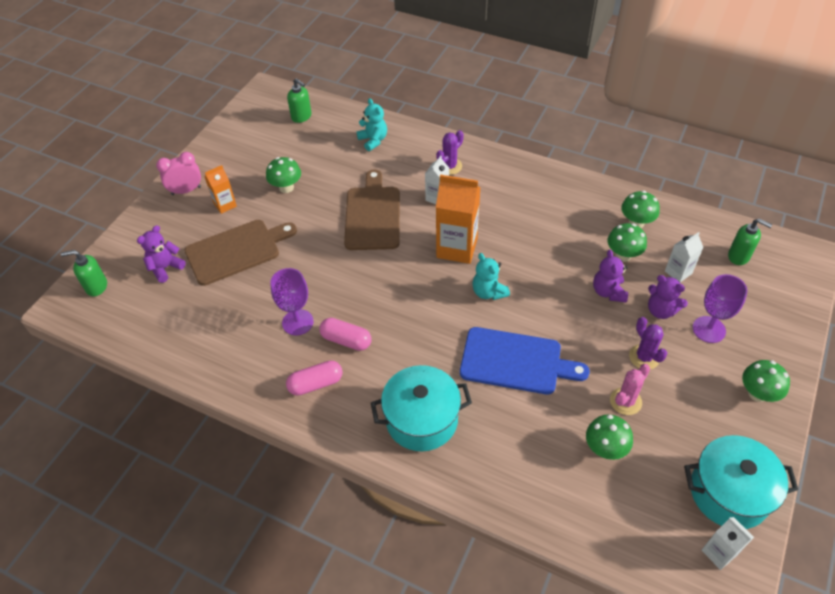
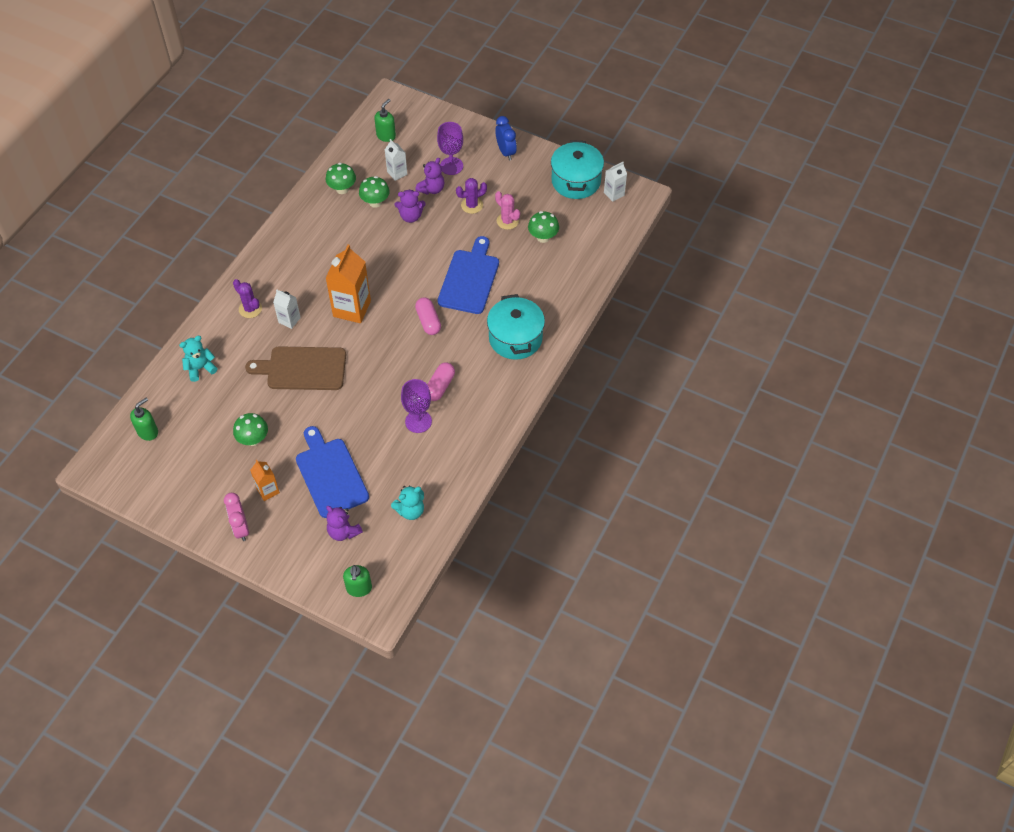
camera: 90 degrees left, 5 degrees up
(237, 251) = (330, 474): brown cutting board -> blue cutting board
(315, 384) = (480, 406): pink capsule -> pink capsule (428, 321)
(488, 292) = (402, 290): turquoise teddy bear -> turquoise teddy bear (410, 511)
(757, 393) = (506, 152): green mushroom -> blue clock

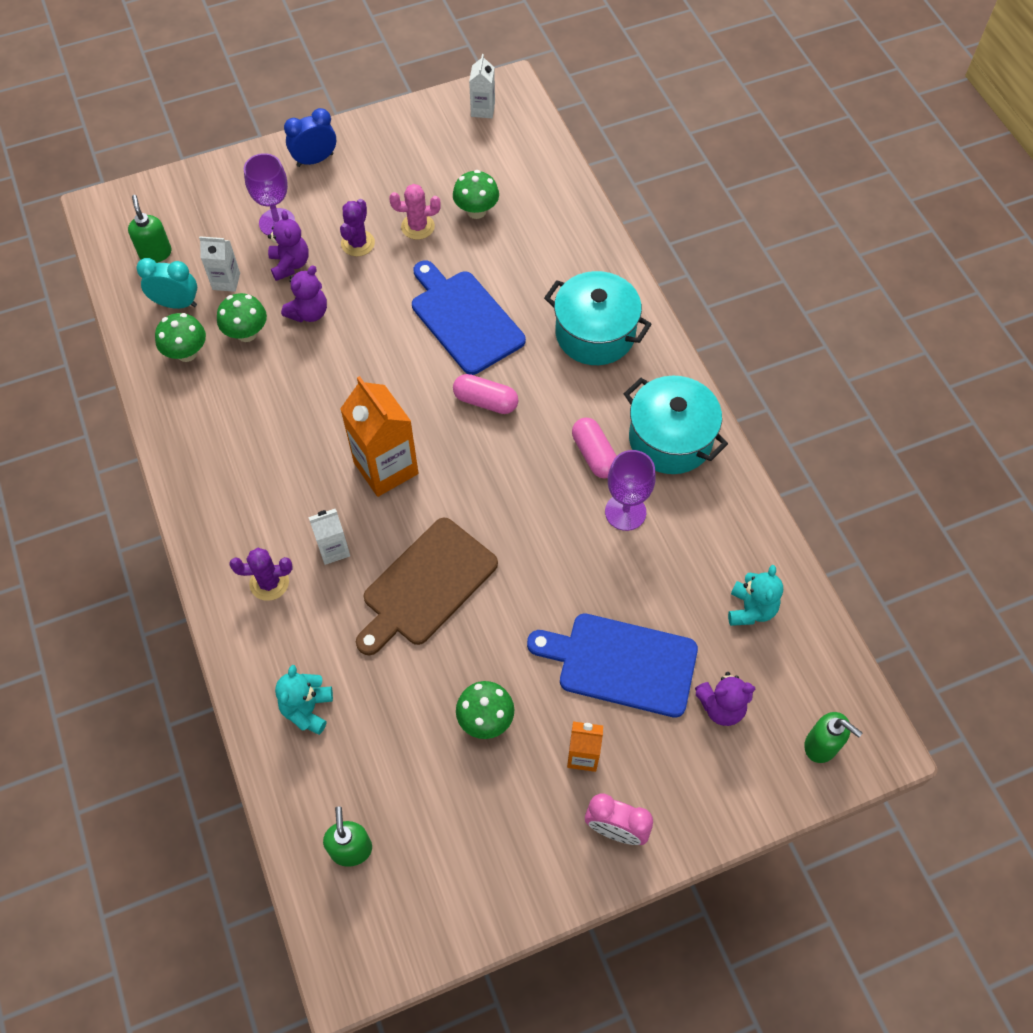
camera: 50 degrees left, 5 degrees up
(365, 165) = (176, 304): none -> turquoise clock
(506, 152) = (315, 160): blue clock -> blue clock turned 45 degrees counterclockwise
(576, 181) = (428, 129): turquoise pot -> turquoise pot (670, 439)

